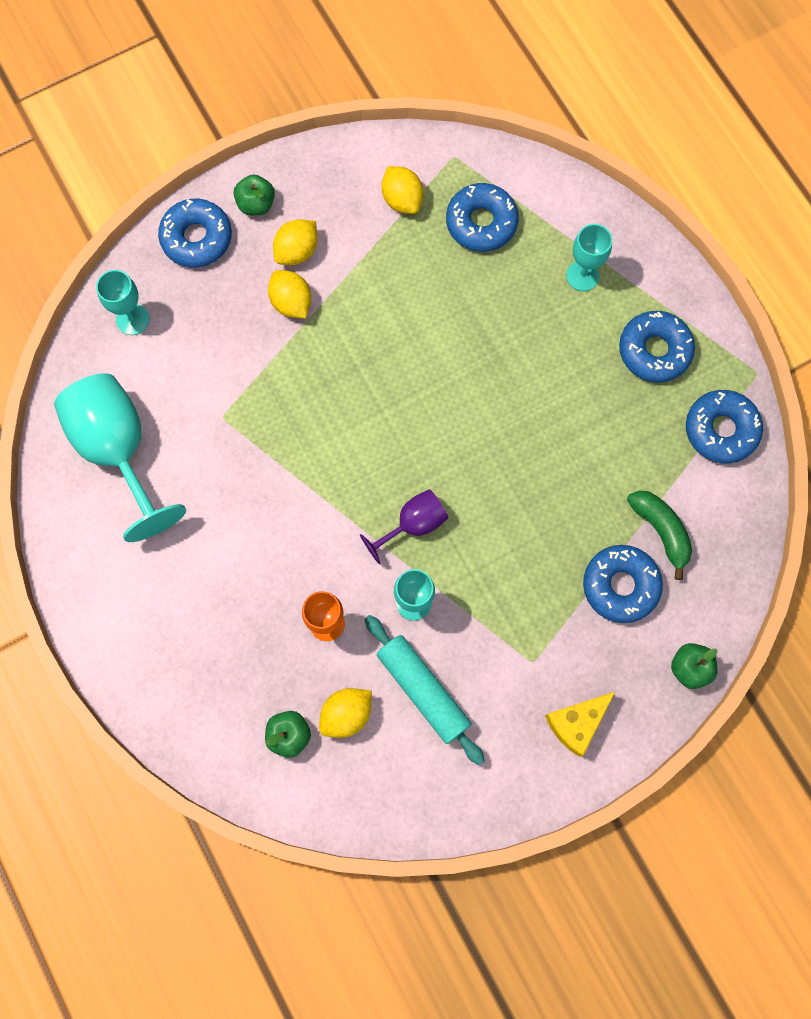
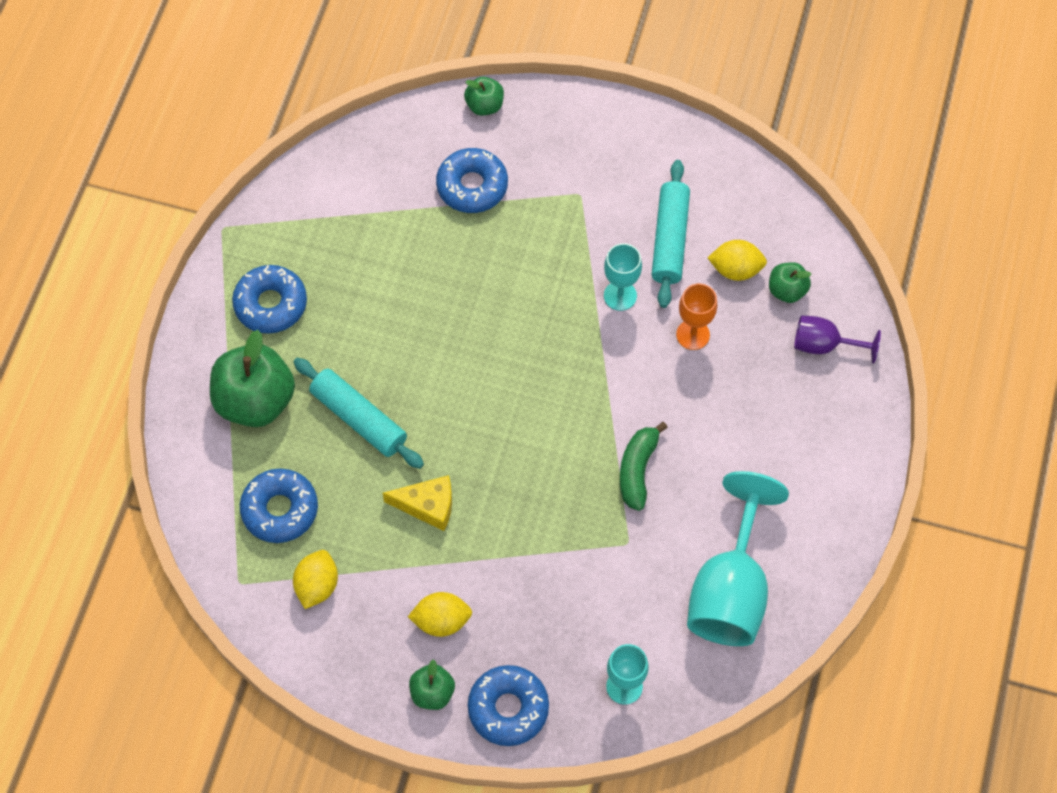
camera: 135 degrees left, 10 degrees down
(291, 303) = (488, 583): yellow lemon -> none
(413, 525) = (567, 344): purple goblet -> purple goblet (824, 345)
(499, 329) = (359, 418): none -> turquoise rolling pin
(576, 723) = (591, 138): yellow cheese -> yellow cheese (428, 506)
(582, 276) = (256, 401): turquoise goblet -> green apple
(661, 531) = (407, 193): green banana -> green banana (637, 470)
(721, 430) = (292, 216): blue donut -> none

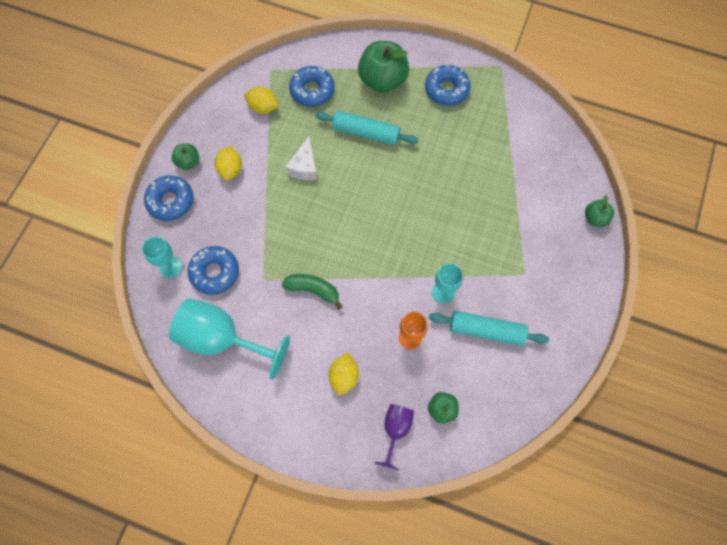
camera: 95 degrees right, 5 degrees up
(359, 418) = (366, 133): turquoise rolling pin -> turquoise rolling pin turned 60 degrees clockwise
(428, 506) = (304, 166): yellow cheese -> white cheese
(472, 186) = (530, 206): blue donut -> blue donut (215, 272)
(735, 269) = (460, 374): yellow lemon -> yellow lemon (344, 376)

